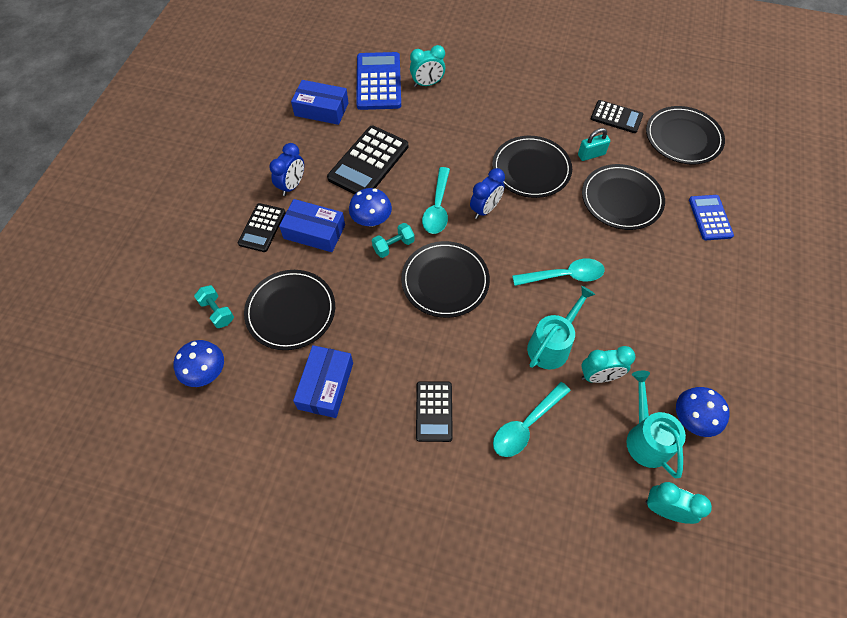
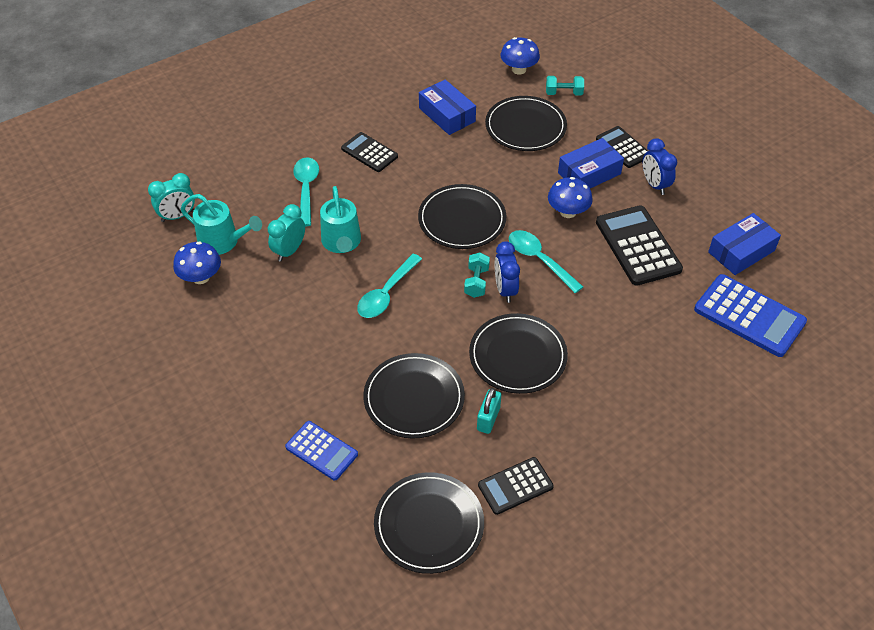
camera: 130 degrees right, 10 degrees down
(393, 246) = (527, 210): turquoise dumbbell -> turquoise dumbbell (476, 282)
(427, 84) = (713, 353): turquoise clock -> none

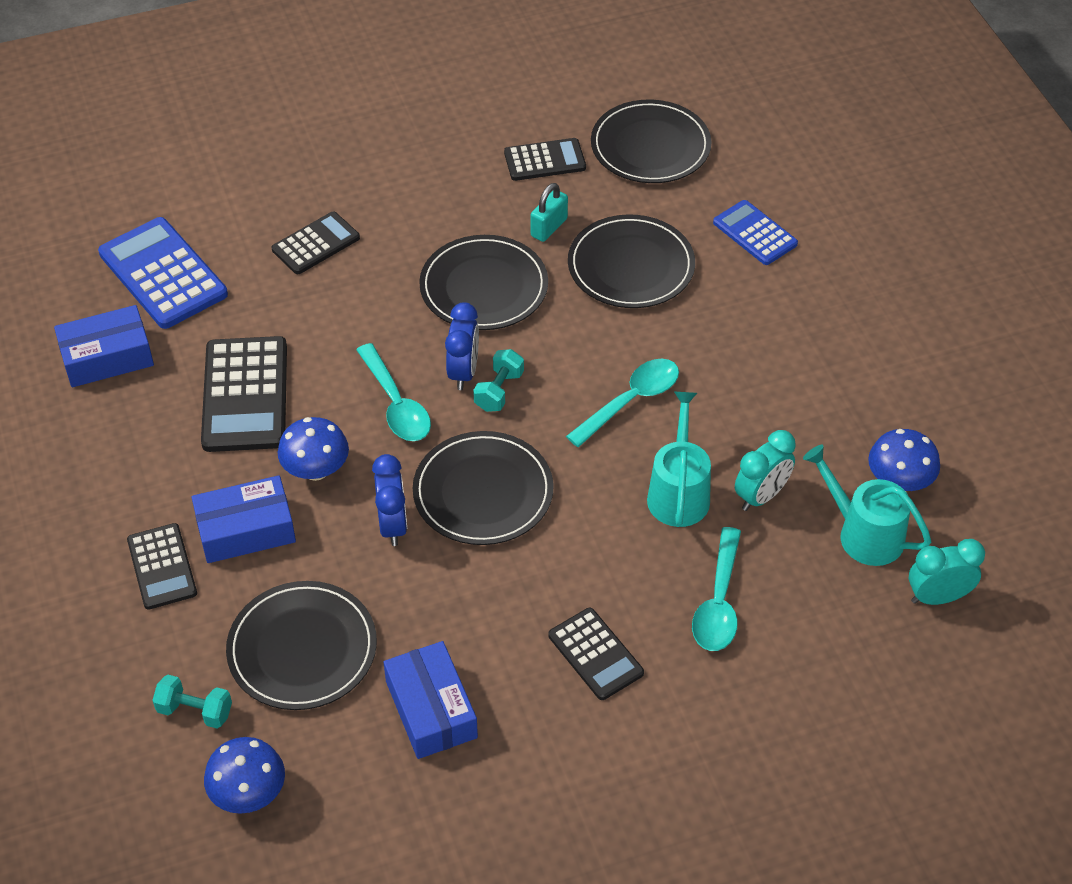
camera: 165 degrees left, 0 degrees up
(654, 185) = (156, 486): blue clock -> blue clock (393, 525)
(657, 364) = (316, 244): none -> black calculator

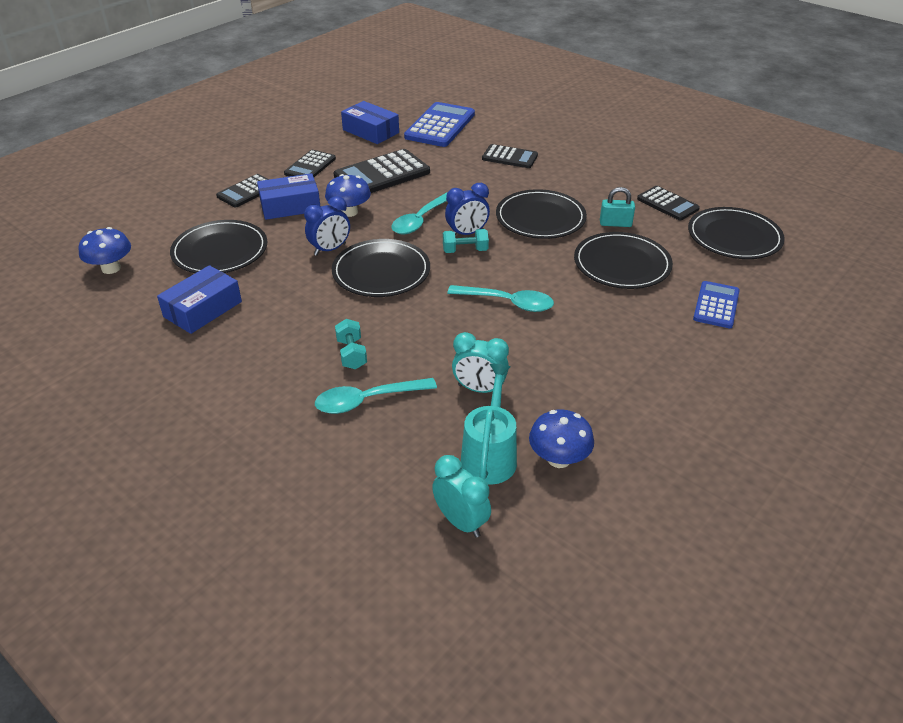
camera: 60 degrees right, 10 degrees down
(195, 711) = (158, 233): turquoise dumbbell -> turquoise dumbbell (351, 354)
(246, 529) = (290, 206): blue box -> blue box turned 60 degrees counterclockwise
(595, 654) = (285, 359): black calculator -> black calculator (310, 166)
(678, 493) = (448, 349): turquoise watering can -> none

